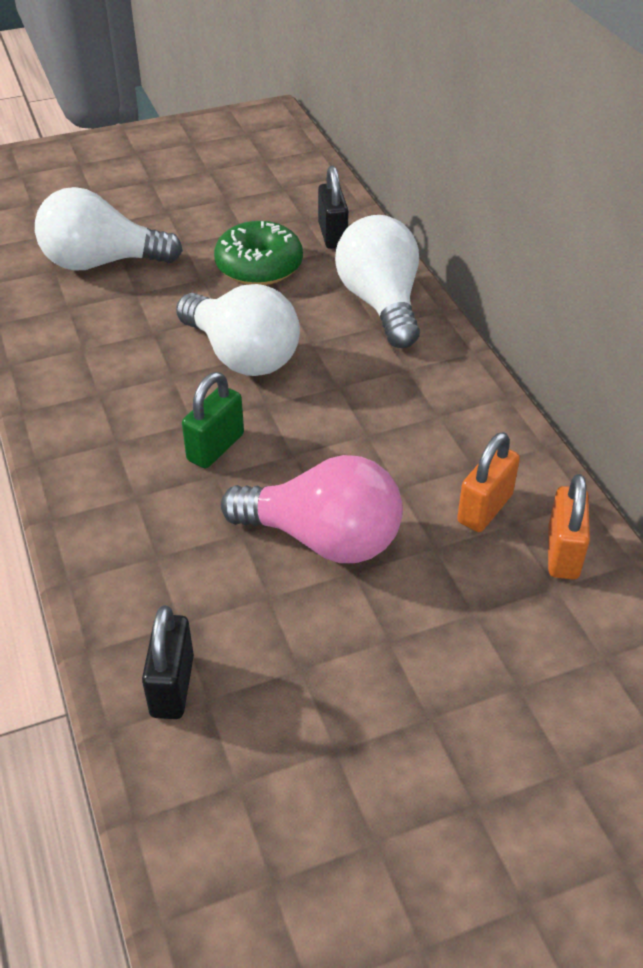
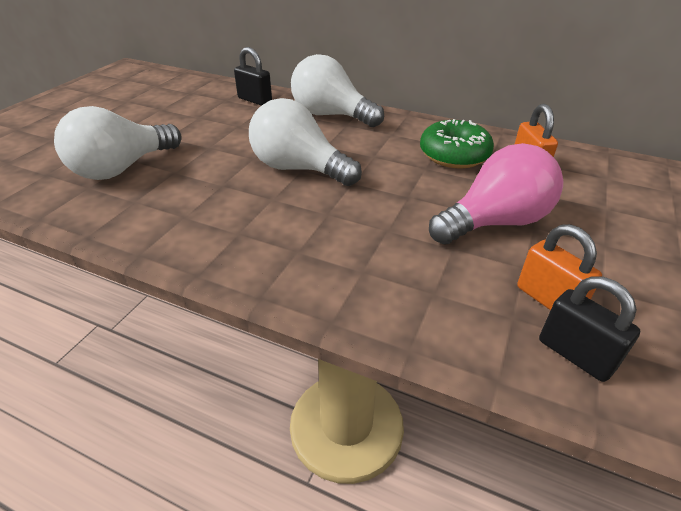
camera: 45 degrees left, 5 degrees down
(215, 447) = (363, 217): green padlock -> none
(242, 356) = (299, 169): white light bulb -> white light bulb turned 150 degrees counterclockwise
(259, 266) = (236, 128): green donut -> green donut (454, 155)
(563, 553) = (584, 164): orange padlock -> orange padlock (548, 300)

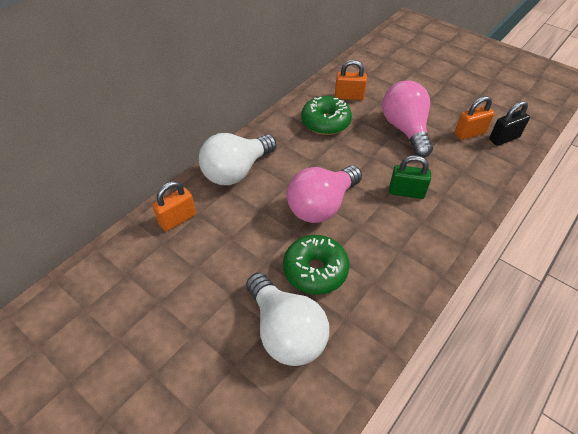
camera: 75 degrees left, 10 degrees up
(200, 175) = (315, 270): none -> green donut
(255, 100) = (177, 219): black padlock -> orange padlock
(299, 169) = (321, 205): white light bulb -> pink light bulb
(351, 232) = (406, 192): none -> green padlock

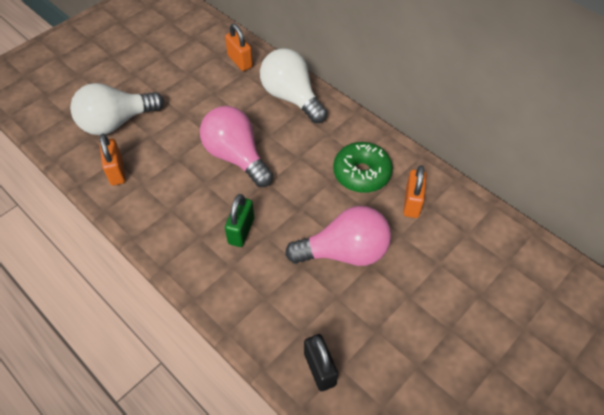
camera: 95 degrees right, 5 degrees up
(315, 270) = (165, 145): green donut -> none
(469, 133) = (333, 327): orange padlock -> orange padlock (117, 171)

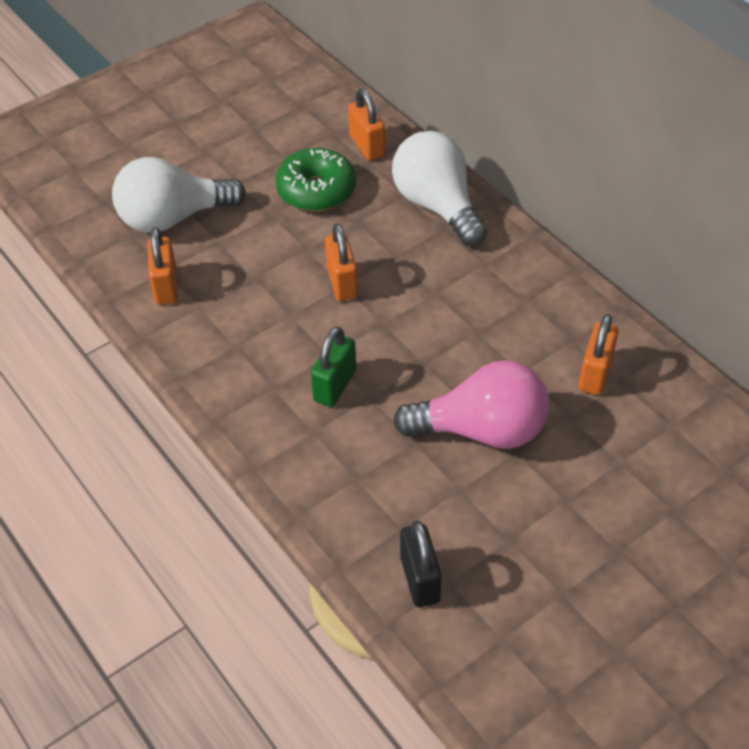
camera: 10 degrees right, 5 degrees down
(236, 157) = (342, 283): pink light bulb -> orange padlock
(361, 173) = (526, 325): green donut -> green donut (316, 190)

